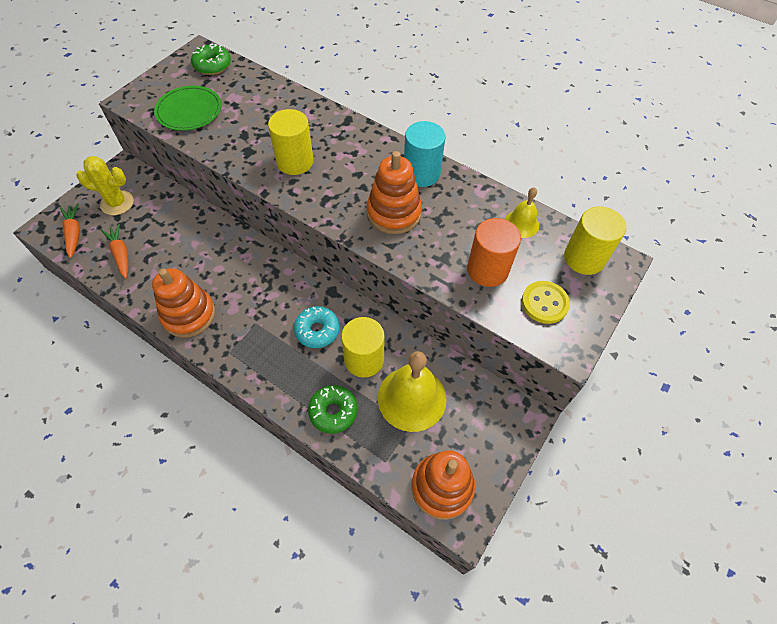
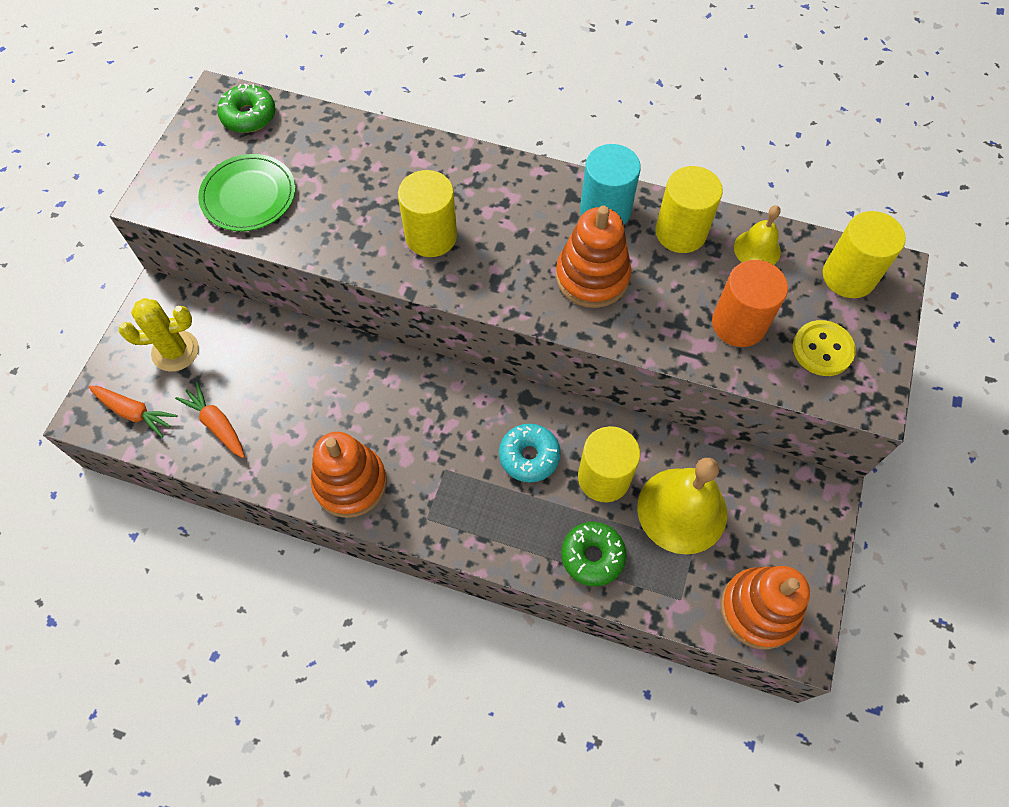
camera: 15 degrees left, 5 degrees up
(74, 233) = (134, 412): orange carrot -> orange carrot turned 150 degrees clockwise
(469, 199) = (680, 232): none -> yellow cylinder

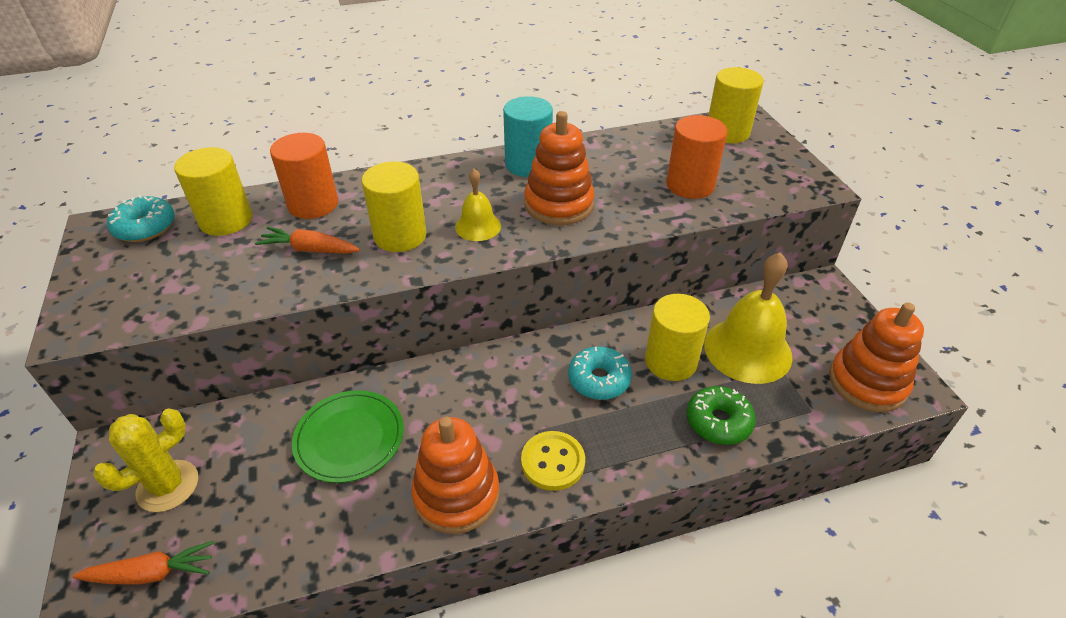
camera: 35 degrees left, 20 degrees down
(217, 424) = (267, 527): orange carrot -> orange carrot (310, 249)
(248, 195) = (189, 281): green plate -> green plate (349, 438)
(249, 116) = (145, 227): green donut -> turquoise donut
(387, 159) = (313, 204): none -> orange cylinder
(680, 232) = (595, 154): yellow cylinder -> yellow cylinder (226, 220)
(757, 249) = (656, 142): yellow bell -> yellow bell (478, 226)
(822, 349) = (757, 174): yellow button -> yellow button (553, 462)

